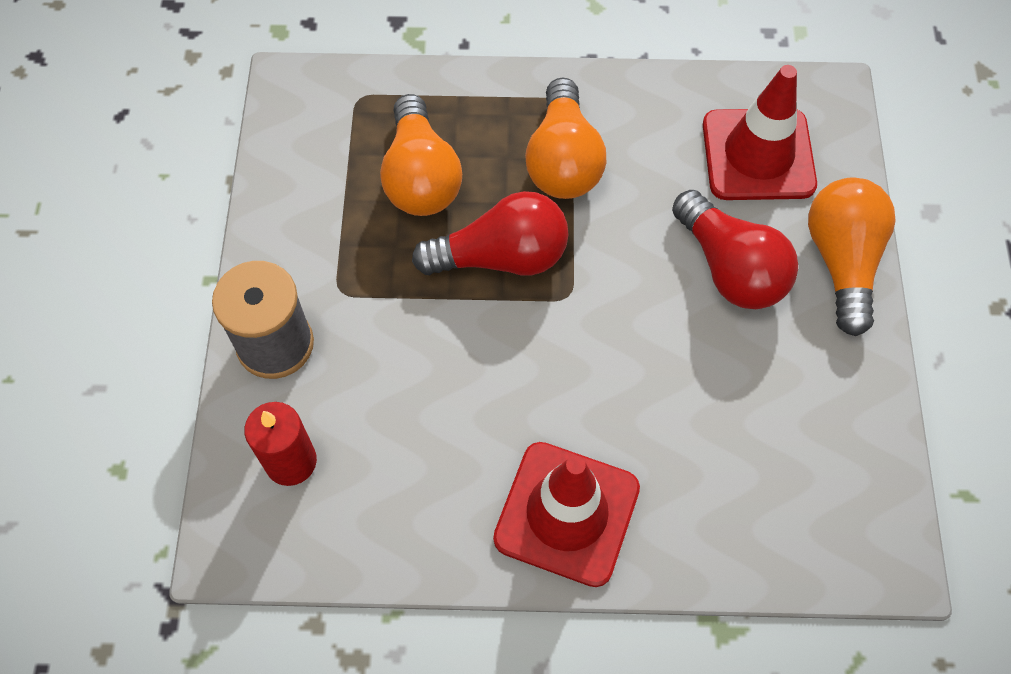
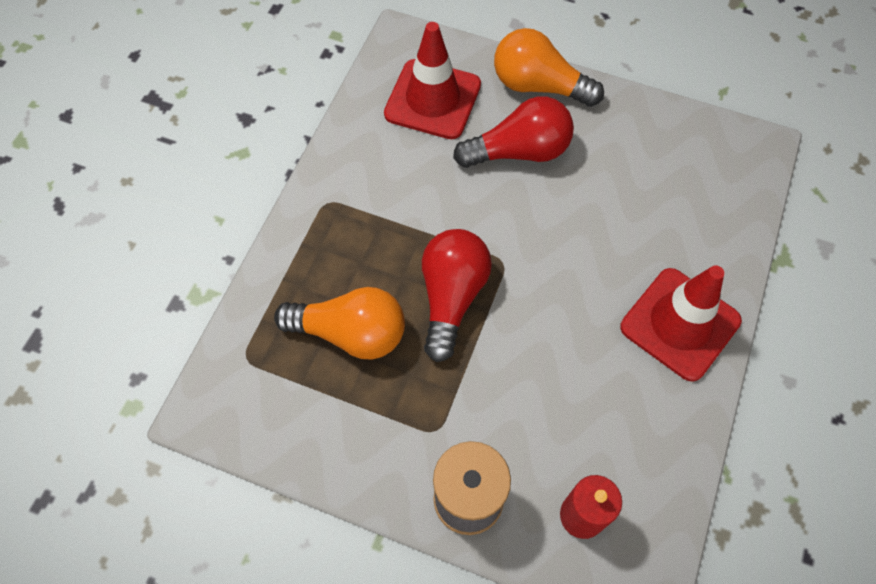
camera: 70 degrees left, 0 degrees up
(563, 160) = (381, 224): orange light bulb -> none

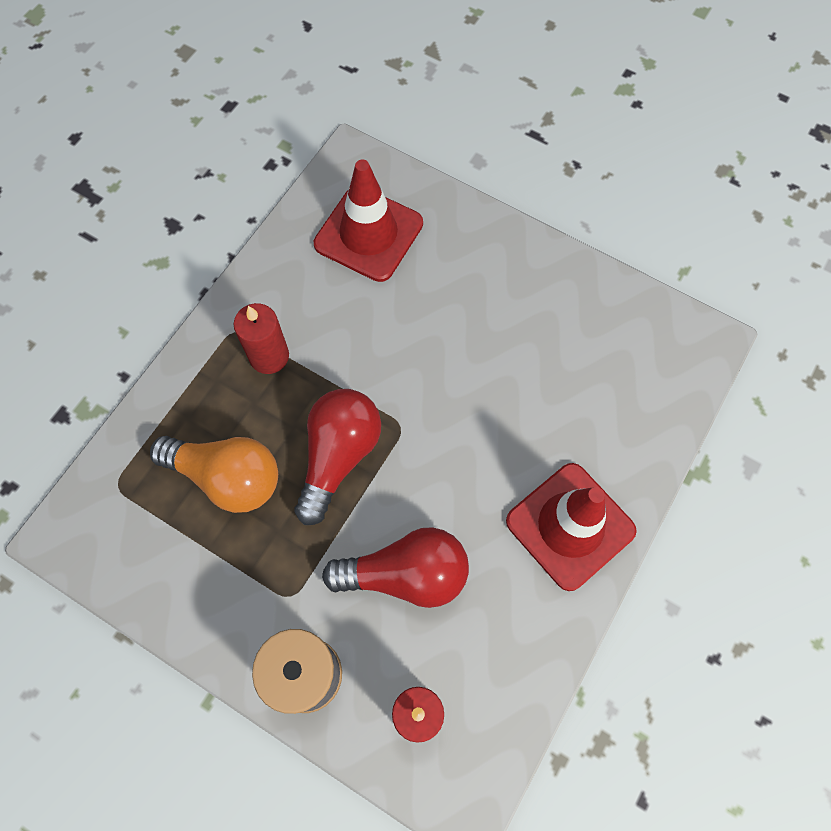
camera: 10 degrees right, 5 degrees up
(365, 219) = (269, 356): none -> red candle
(519, 151) = (446, 306): red light bulb -> red light bulb (405, 574)
(539, 86) = (484, 235): orange light bulb -> none

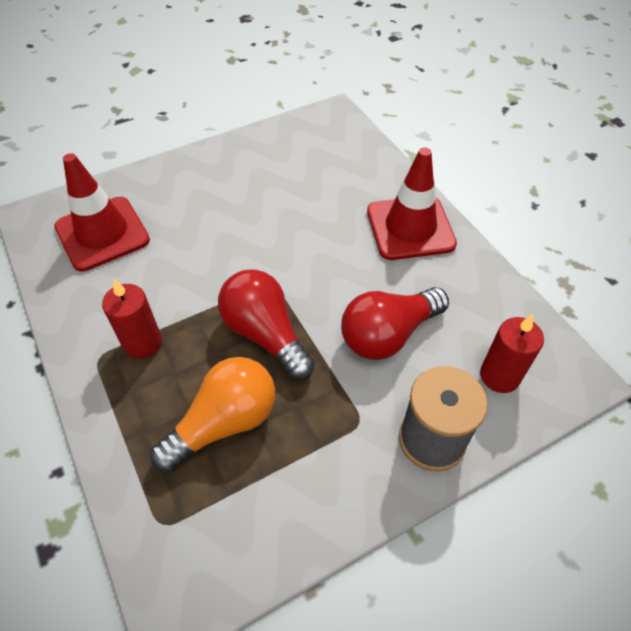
camera: 60 degrees left, 15 degrees down
(405, 574) = (388, 334): red light bulb -> red light bulb turned 150 degrees counterclockwise

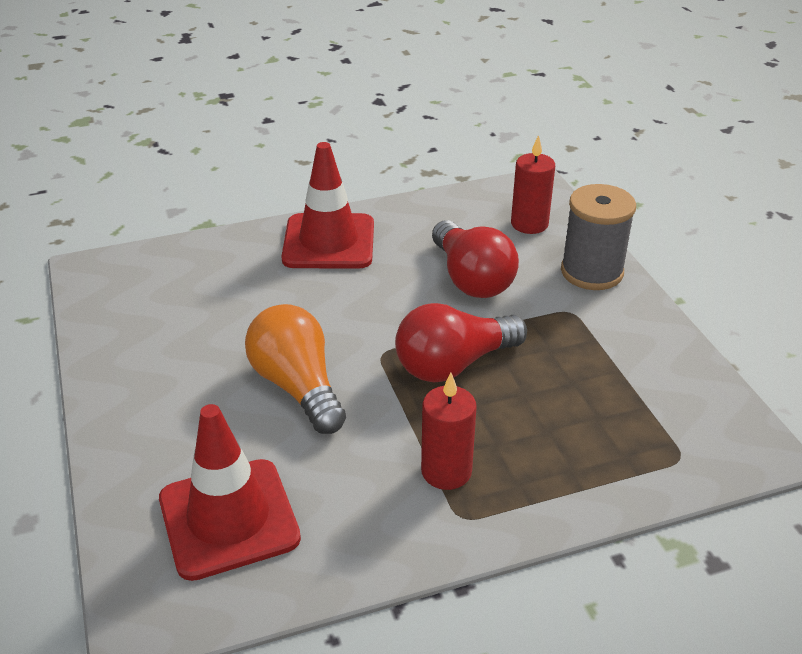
camera: 80 degrees left, 15 degrees down
(224, 423) = (566, 404): orange light bulb -> orange light bulb (298, 387)

